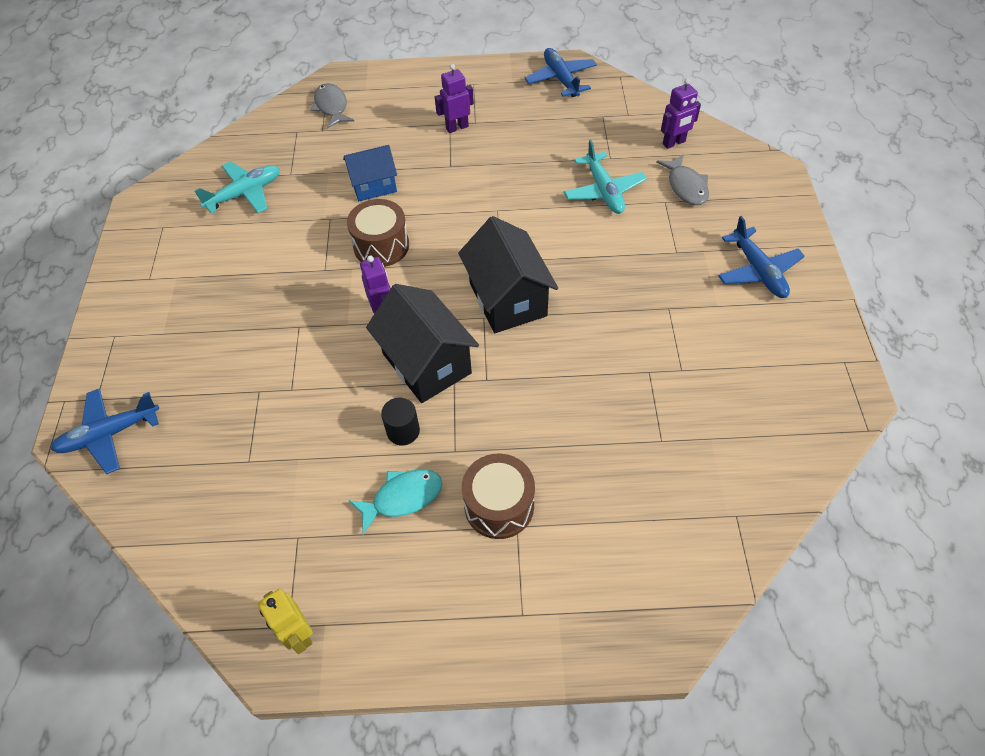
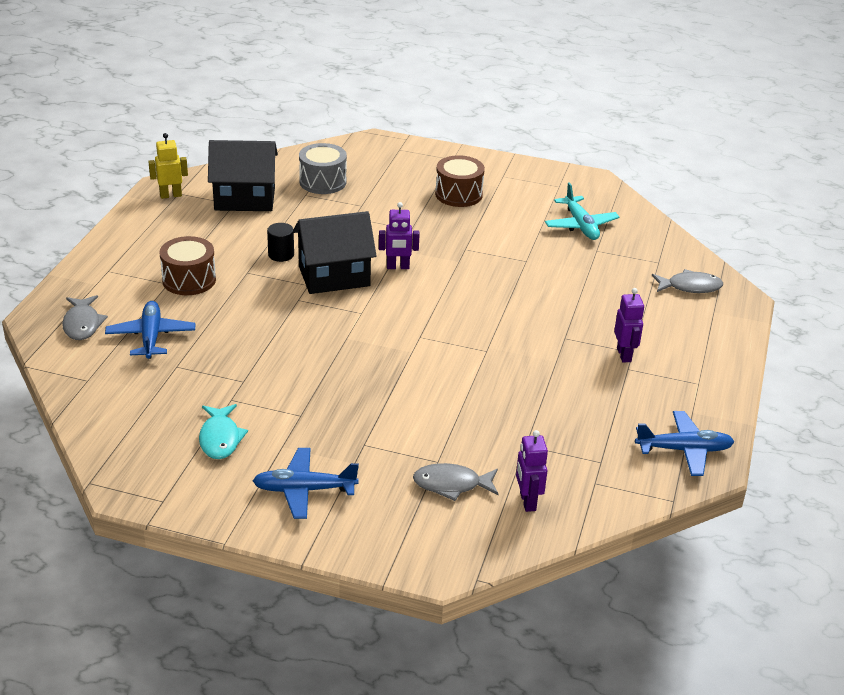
camera: 105 degrees right, 20 degrees down
(109, 434) = (366, 151): blue plane -> blue plane (151, 337)
(208, 453) = (323, 182): none -> grey drum
(374, 186) = (557, 290): blue house -> none
(381, 246) = (476, 280): brown drum -> brown drum (458, 194)
(402, 498) = (228, 244): turquoise fish -> turquoise fish (220, 438)
(508, 299) = (372, 329): black house -> black house (245, 199)
(603, 191) = (476, 424): turquoise plane -> none
(646, 580) = (82, 324): none -> grey fish

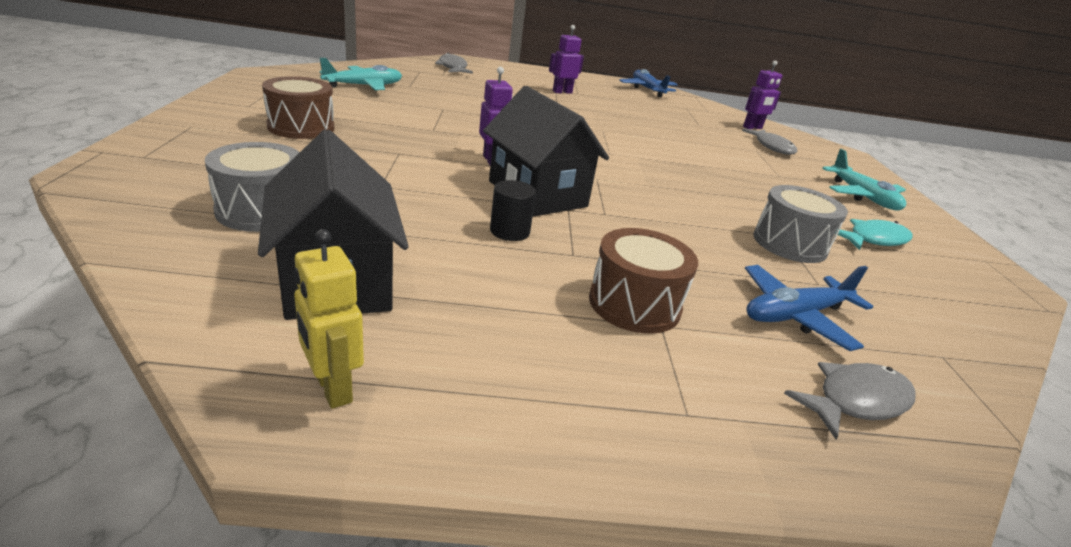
camera: 110 degrees left, 5 degrees down
(230, 378) = (789, 244): none -> grey drum
(304, 490) = (862, 196): blue plane -> turquoise plane

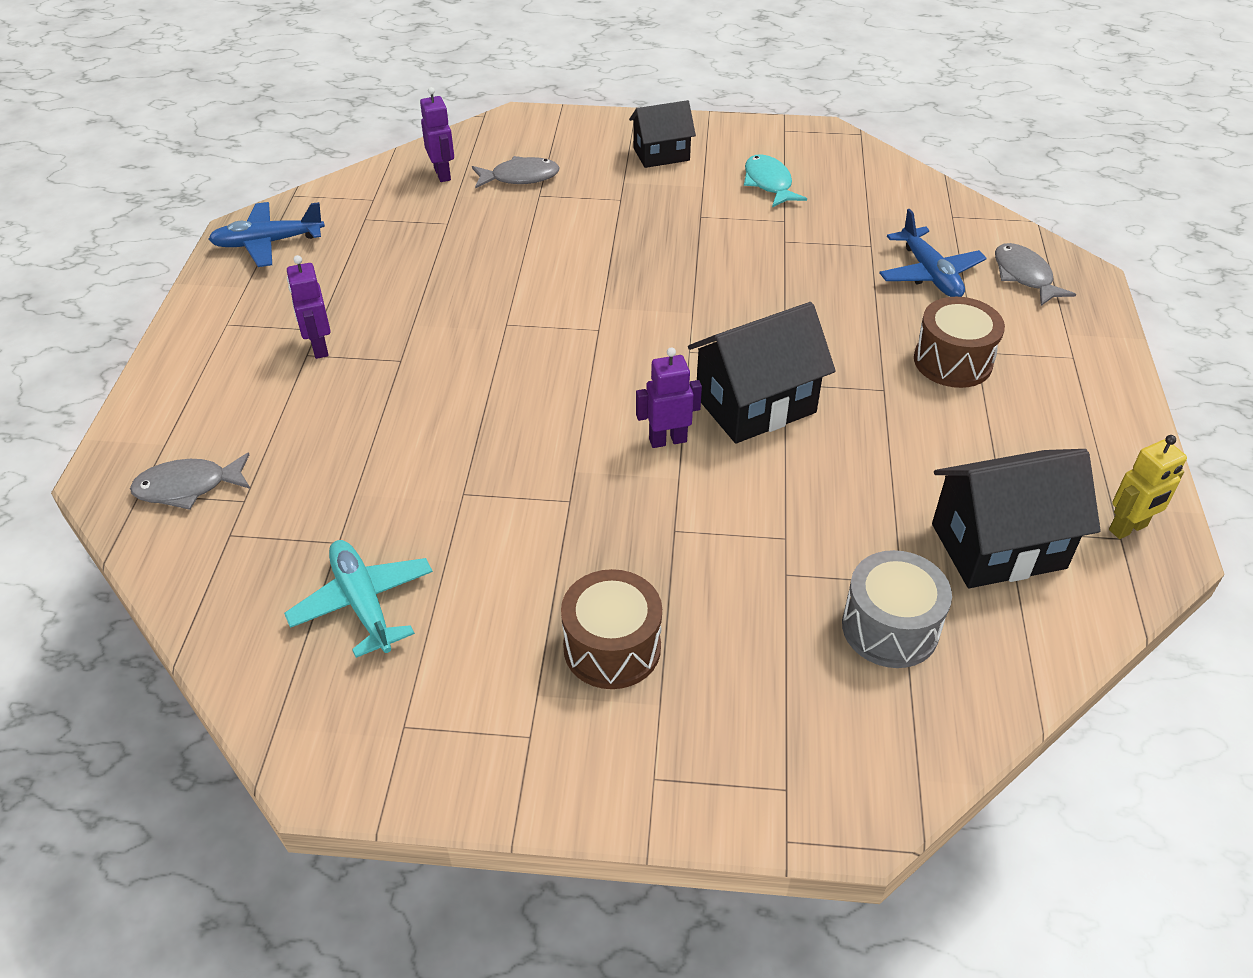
camera: 80 degrees left, 15 degrees up
(509, 231) = (856, 430): black cylinder -> none
(789, 244) = (801, 241): grey drum -> none
(862, 196) = (661, 154): turquoise plane -> black house

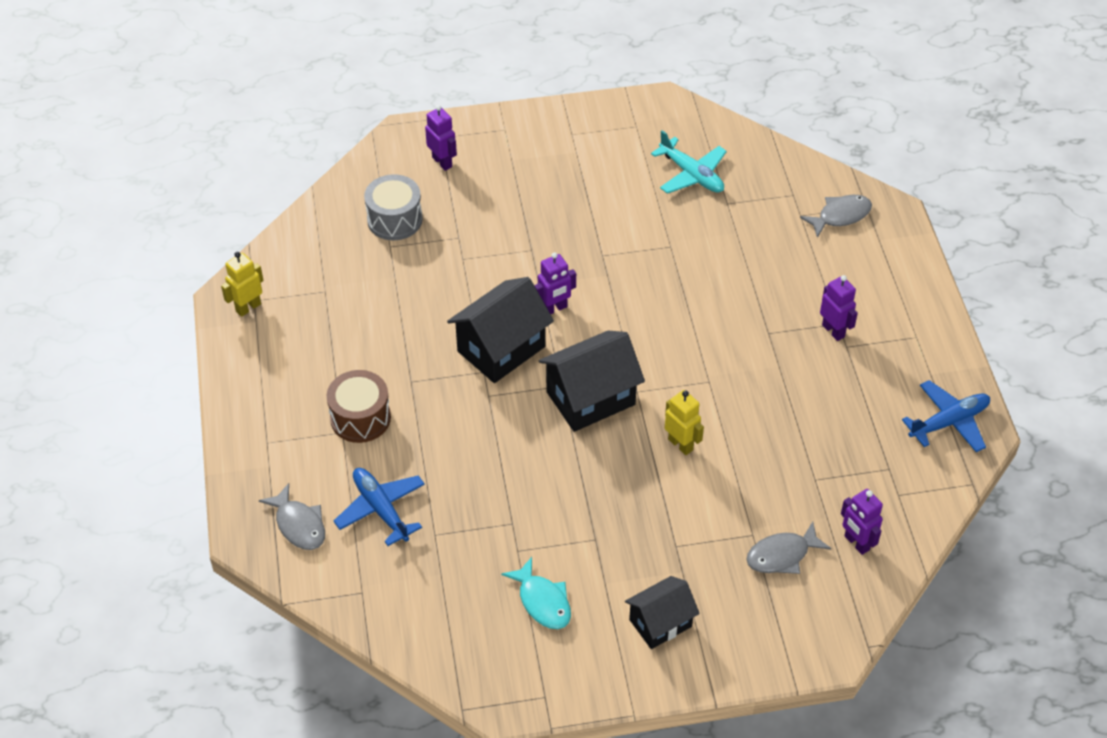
camera: 165 degrees right, 5 degrees up
(573, 273) = (680, 444): none -> yellow robot
(612, 647) = (545, 180): brown drum -> none
(790, 728) = (442, 162): none -> purple robot
(998, 546) = (331, 279): black house -> black house (590, 398)

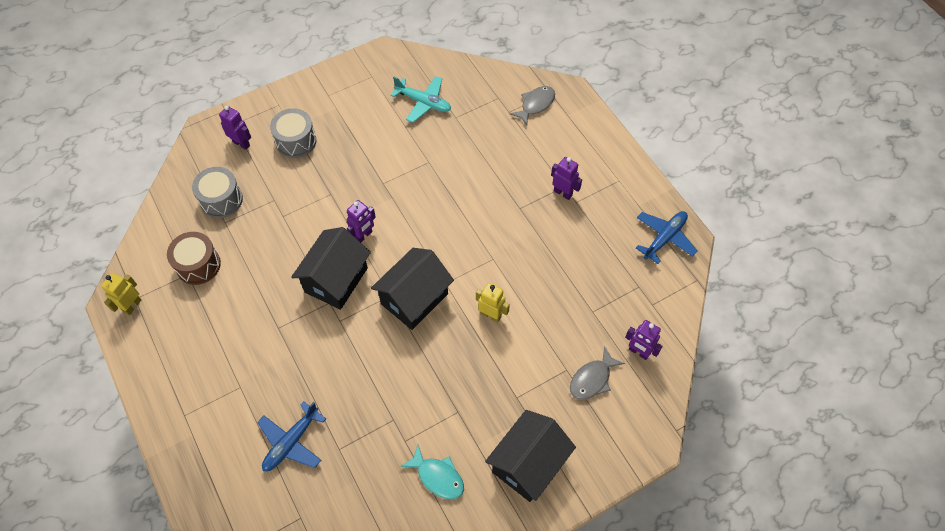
camera: 20 degrees left, 10 degrees up
(299, 525) = (232, 477): grey fish -> none
(360, 418) = (250, 370): brown drum -> brown drum (198, 265)
(381, 509) = (291, 442): blue plane -> blue plane turned 90 degrees counterclockwise
(511, 177) = (296, 141): none -> grey drum
(660, 623) = (528, 464): black house -> black house, size x1.57

